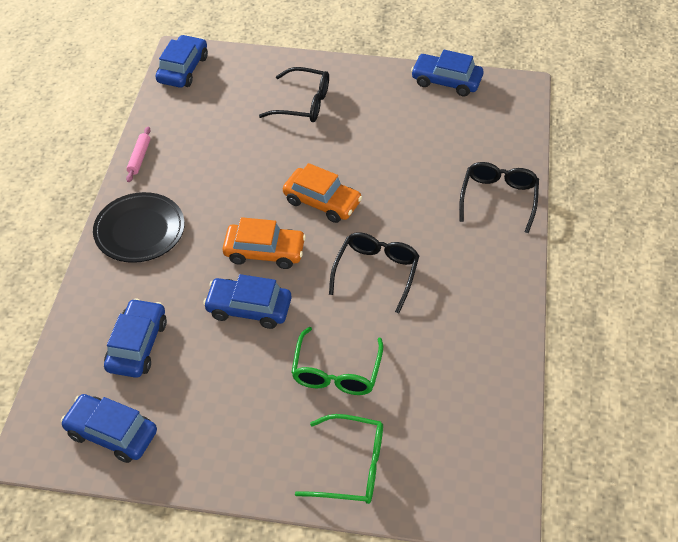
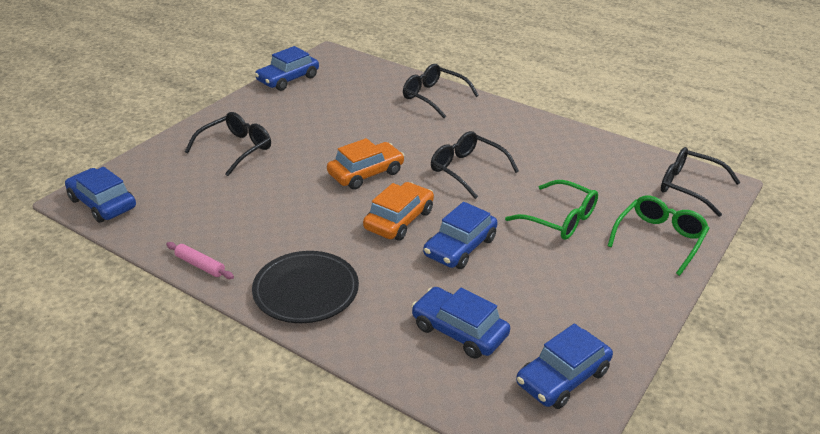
camera: 65 degrees left, 15 degrees down
(471, 477) = (689, 187): none -> black glasses

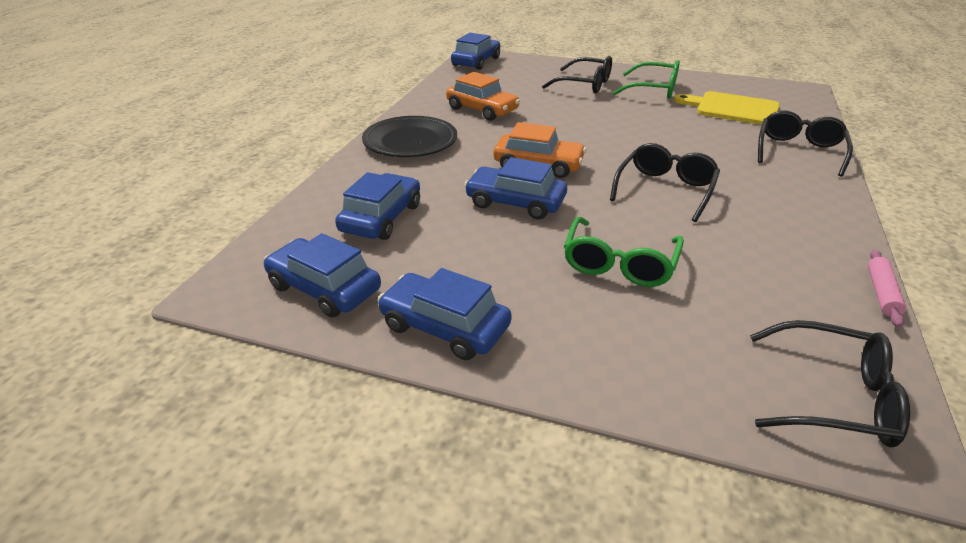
camera: 75 degrees right, 0 degrees up
(200, 265) = (423, 101): pink rolling pin -> pink rolling pin (881, 293)
(288, 79) = (724, 82): blue car -> blue car (444, 327)
(345, 95) = (733, 109): none -> yellow cutting board
(366, 173) = (602, 139): orange car -> orange car (482, 109)
(659, 239) = (643, 361): green glasses -> green glasses (654, 89)
(689, 187) = (833, 397): black glasses -> black glasses turned 90 degrees clockwise

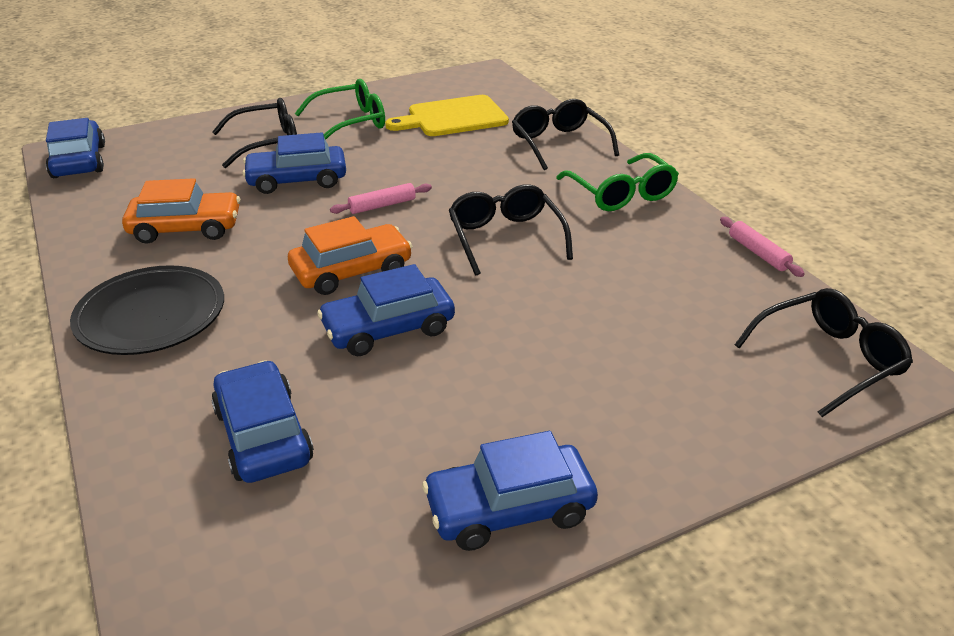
camera: 45 degrees left, 0 degrees up
(324, 288) = (323, 563): blue car -> blue car (297, 180)
(607, 140) = (382, 205): none -> pink rolling pin
(619, 263) = (566, 339): green glasses -> green glasses (621, 194)

